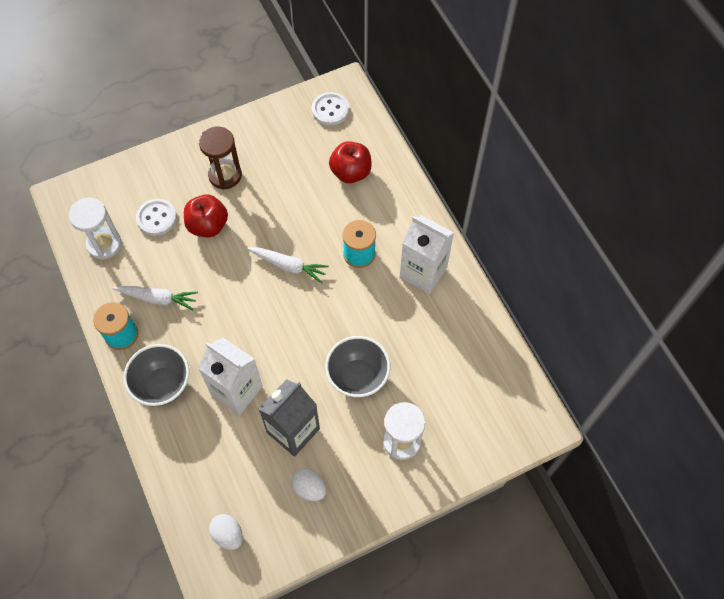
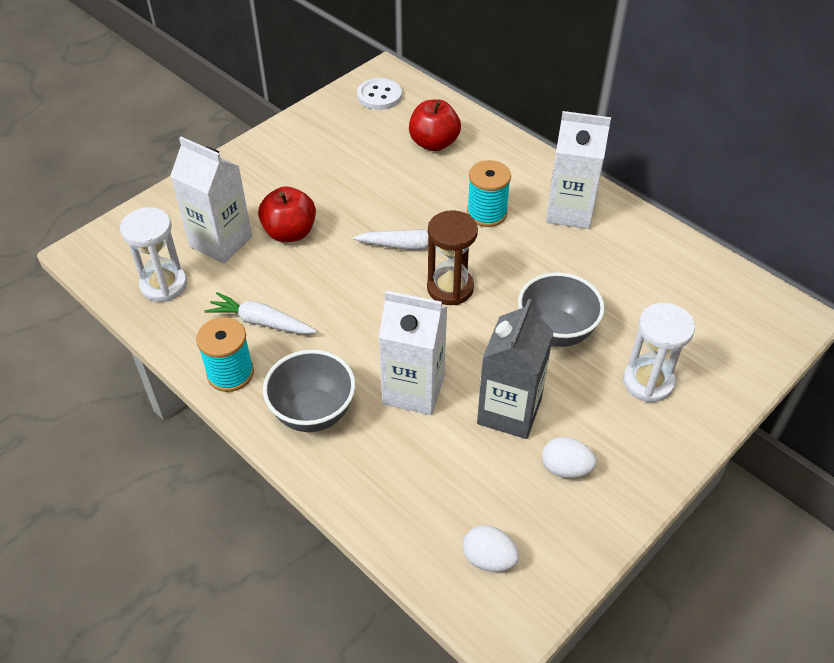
camera: 20 degrees left, 15 degrees down
(156, 218) = (221, 242): white button -> white carton
(158, 298) = (261, 322): white carrot -> white carrot turned 150 degrees counterclockwise
(225, 175) = (287, 181): brown hourglass -> brown hourglass (450, 288)

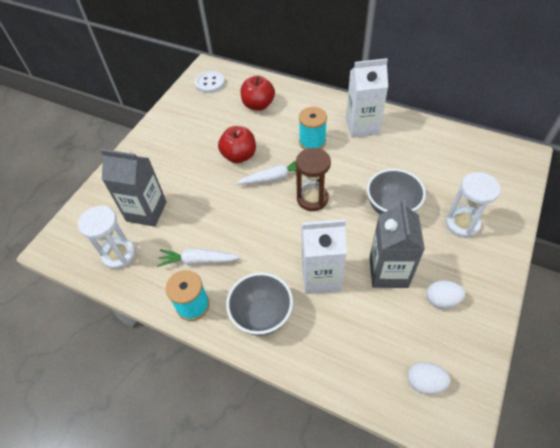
camera: 15 degrees left, 5 degrees up
(221, 242) = (146, 211): white carton -> grey carton
(290, 232) = (191, 191): red apple -> red apple (239, 156)

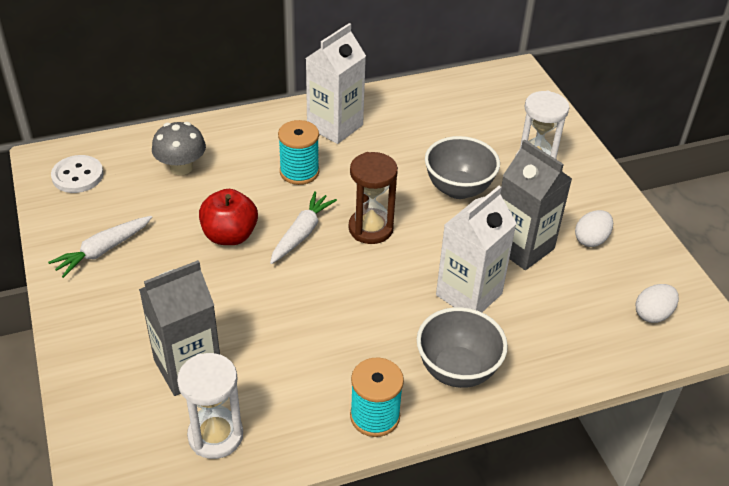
camera: 50 degrees left, 10 degrees down
(198, 260) = (323, 371): white carrot -> white carrot (103, 250)
(258, 105) = (181, 167): red apple -> grey mushroom

